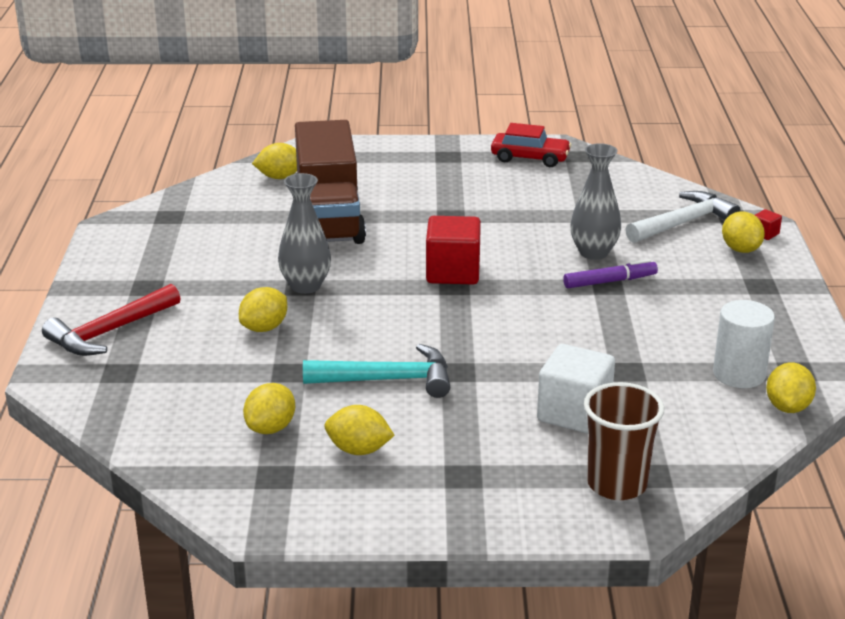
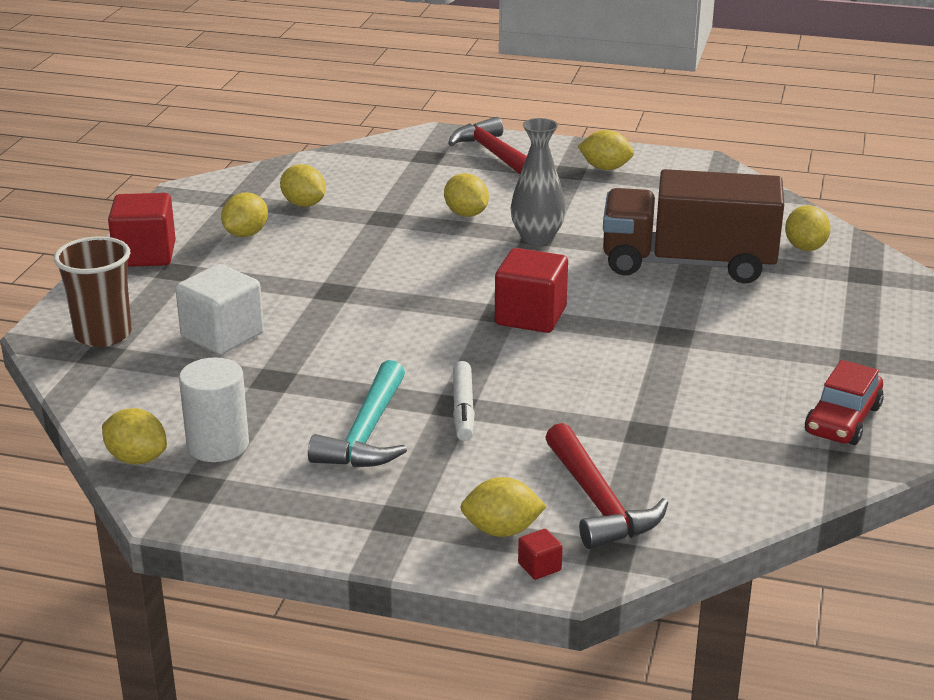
camera: 105 degrees right, 0 degrees up
(134, 270) = (605, 168): none -> yellow lemon
(388, 380) = (341, 258): turquoise hammer -> turquoise hammer (366, 433)
(436, 507) = (145, 254): none -> red cube
(593, 252) = (540, 413): grey vase -> none
(609, 281) = (463, 408): purple marker -> white marker
(684, 223) = (598, 503): white hammer -> red hammer

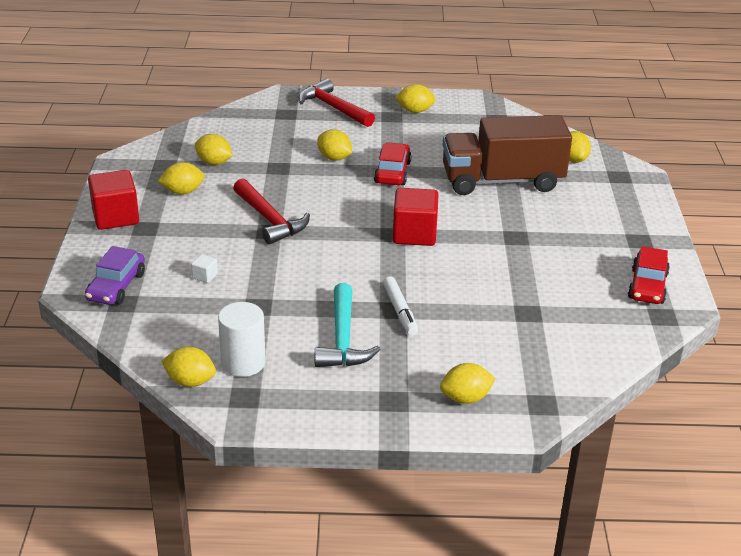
camera: 15 degrees left, 5 degrees up
(103, 335) = (116, 287): brown cup -> purple car
(222, 335) = (205, 276): white cube -> white cube, size x0.43
(246, 234) = (183, 192): yellow lemon -> yellow lemon turned 60 degrees clockwise
(537, 238) = (392, 172): grey vase -> red car
(539, 567) = (501, 421): red cube -> none
(598, 503) = (519, 368): red hammer -> red hammer (270, 220)

